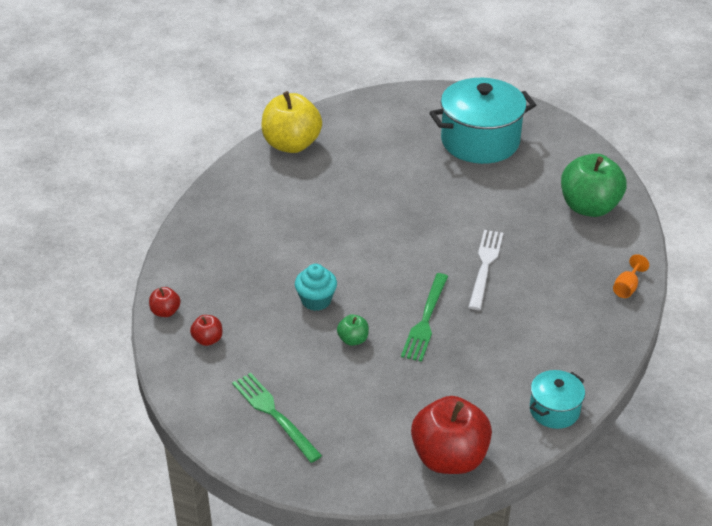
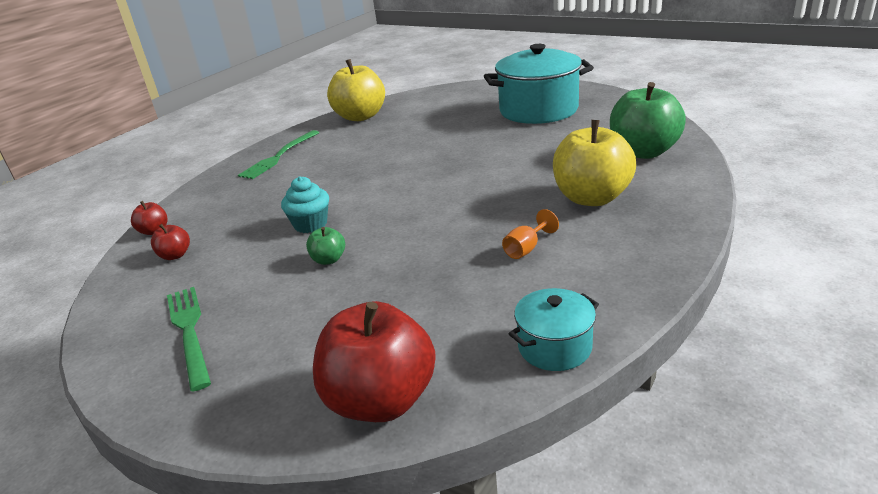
camera: 15 degrees right, 10 degrees down
(425, 320) = (421, 244): green fork -> green fork (279, 156)
(485, 266) = (510, 198): white fork -> none
(554, 265) = (591, 198): none -> yellow apple
(627, 287) = (680, 218): orange goblet -> orange goblet (526, 249)

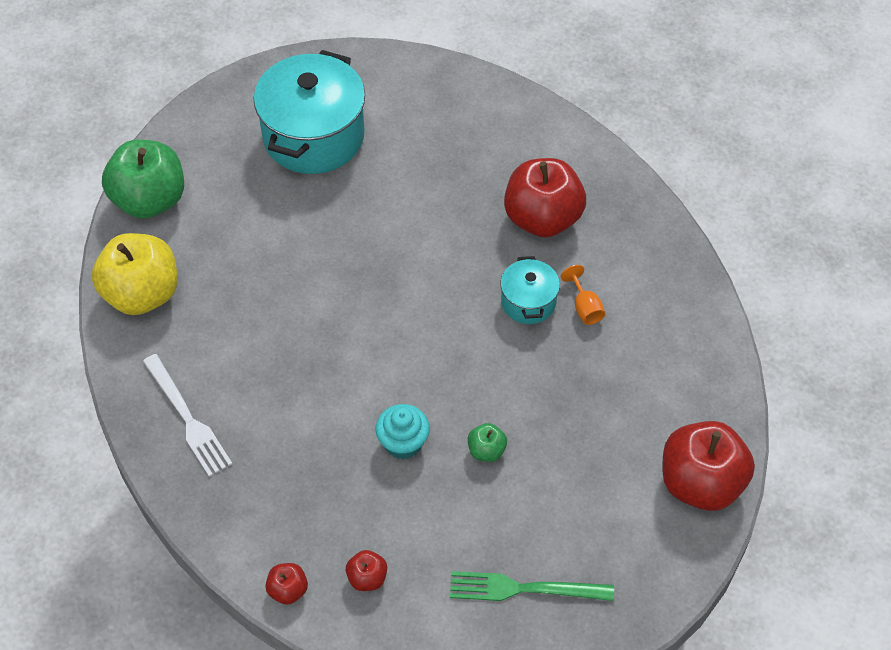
camera: 65 degrees left, 25 degrees up
(279, 156) = (187, 418): green fork -> white fork
(554, 347) = (715, 361): turquoise pot -> turquoise pot (528, 302)
(591, 198) = (542, 218): yellow apple -> red apple
(643, 152) = (494, 131): green apple -> green apple (149, 200)

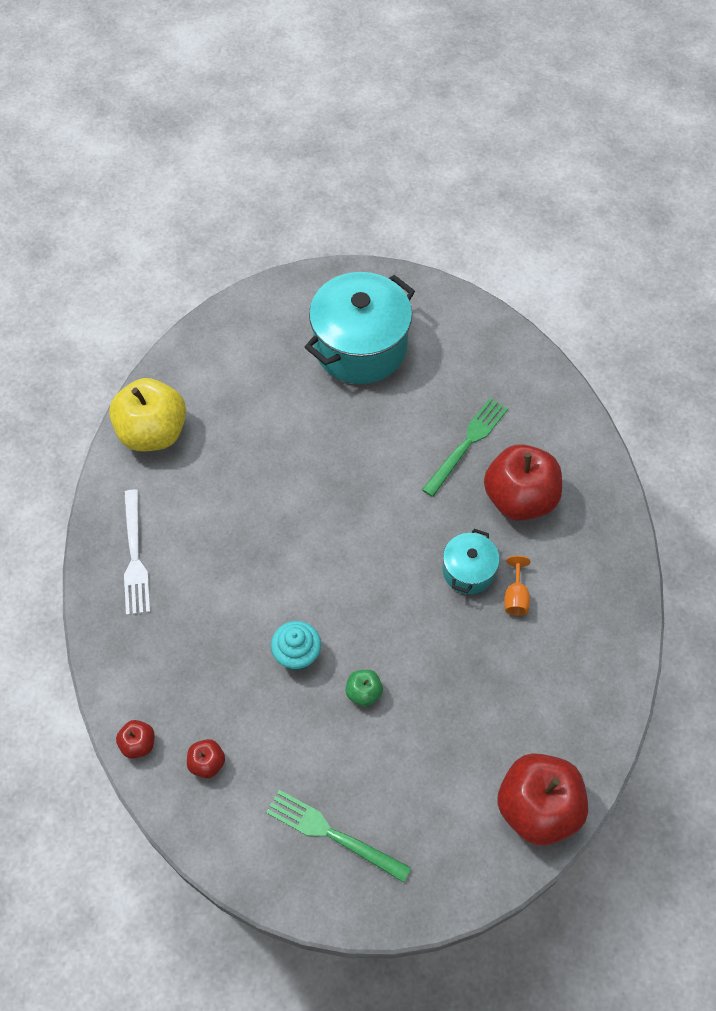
camera: 25 degrees right, 5 degrees up
(149, 200) = (199, 353): green apple -> none
(466, 188) = (467, 444): none -> green fork

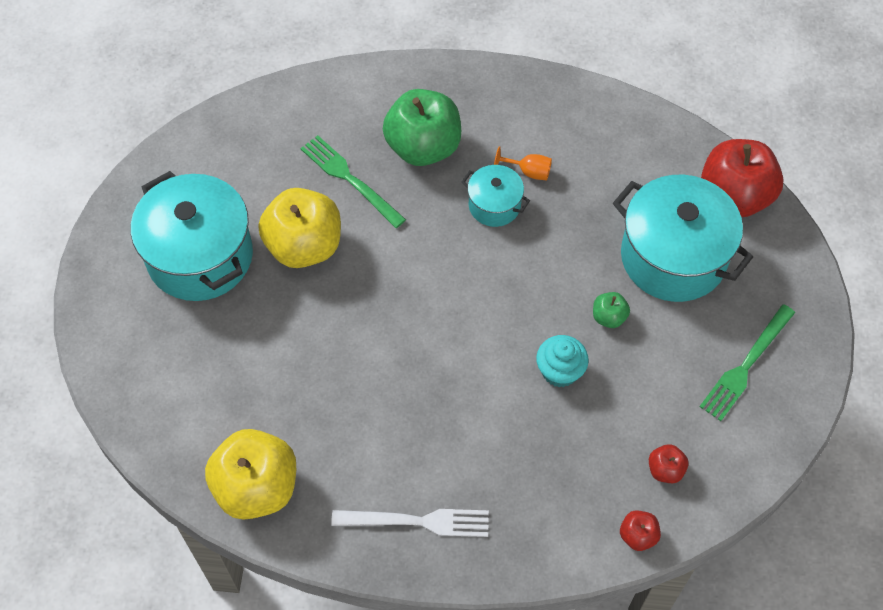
camera: 80 degrees left, 0 degrees up
(387, 421) = (304, 246): none -> yellow apple
(446, 749) = (673, 257): none -> turquoise pot
(519, 498) = (423, 147): red apple -> green apple

